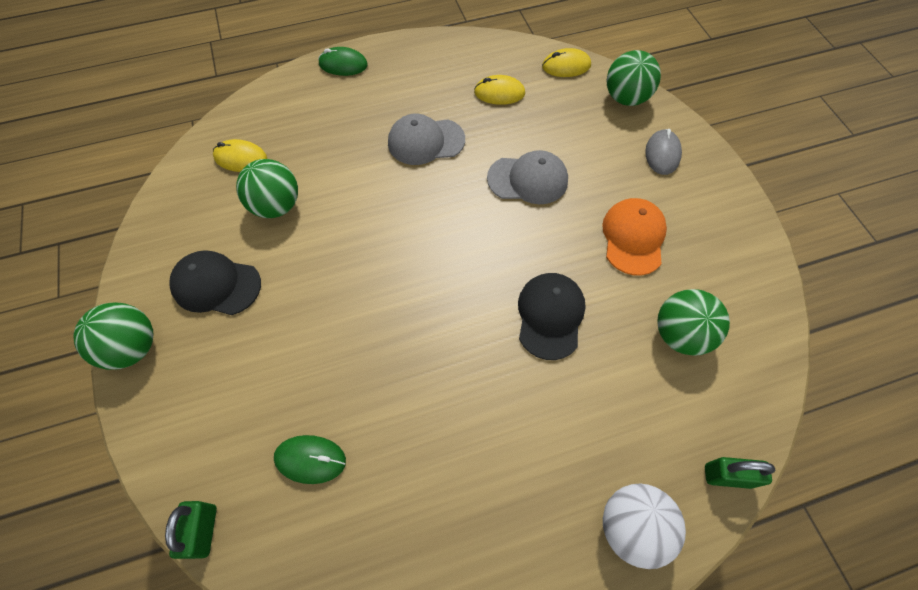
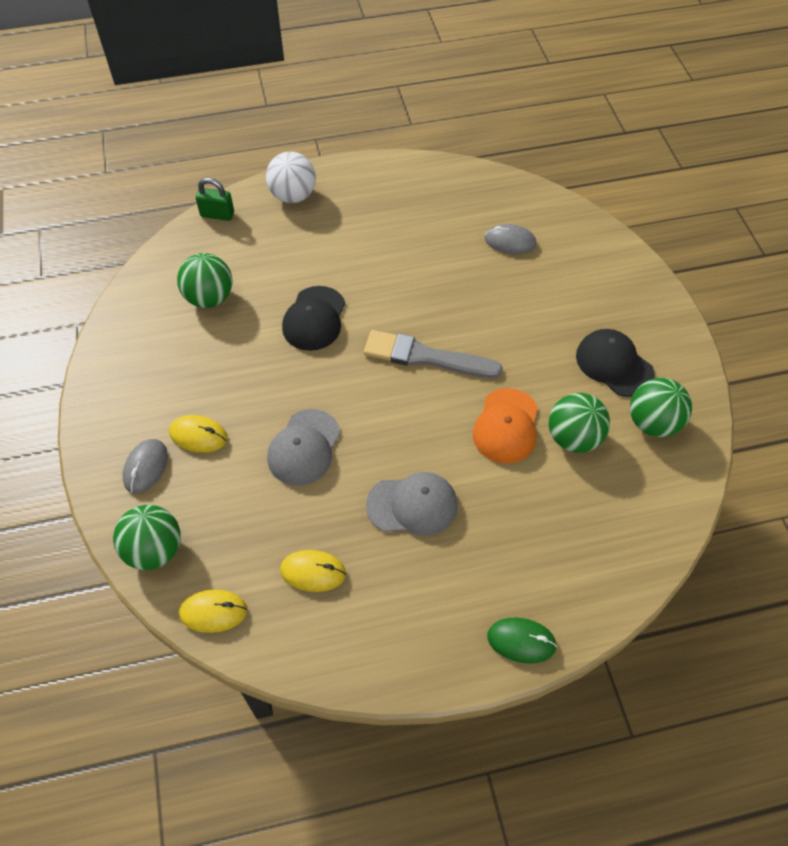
camera: 175 degrees left, 5 degrees down
(133, 347) = (670, 320): green ball -> green ball (653, 423)
(203, 531) = (576, 212): green padlock -> none
(216, 285) = (614, 364): black cap -> black cap turned 150 degrees counterclockwise
(241, 158) = (626, 499): yellow mouse -> yellow mouse (198, 435)
(310, 459) = (510, 242): green mouse -> grey mouse
(420, 278) = (426, 357): none -> grey brush
(528, 179) = (304, 447): grey cap -> grey cap turned 75 degrees counterclockwise
(633, 237) = (216, 378): orange cap -> orange cap (506, 426)

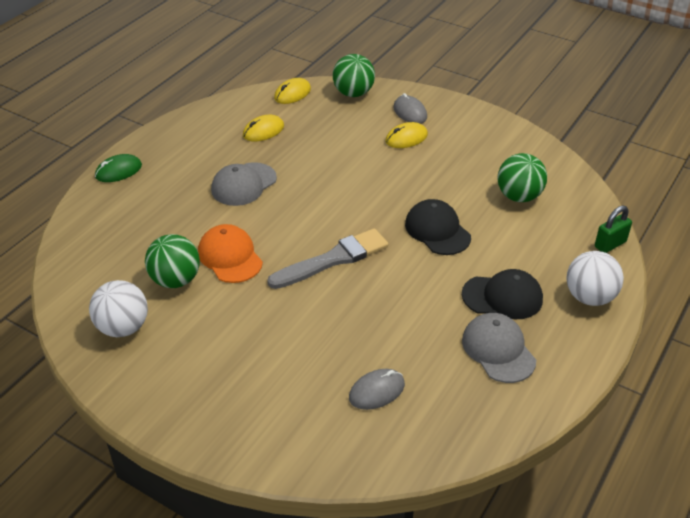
camera: 135 degrees right, 15 degrees down
(304, 447) = (341, 169): grey cap -> grey cap (498, 350)
(614, 364) = (188, 349): black cap -> black cap (502, 297)
(653, 423) = (123, 327): green ball -> white ball

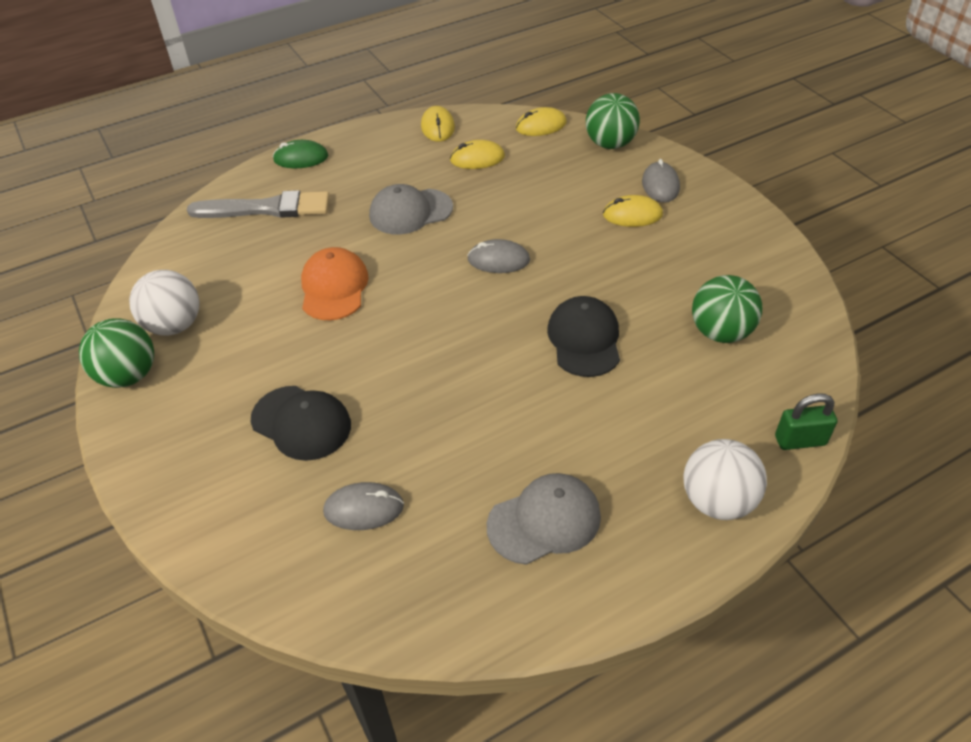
camera: 30 degrees right, 5 degrees up
(175, 280) = (262, 293): green ball -> green ball (128, 375)
(213, 116) = (437, 127): none -> yellow mouse
(333, 259) = (438, 330): grey brush -> grey brush (266, 208)
(337, 198) = (498, 260): none -> grey mouse
(498, 350) = (544, 521): grey cap -> grey cap turned 60 degrees clockwise
(502, 297) = (601, 454): black cap -> black cap (301, 423)

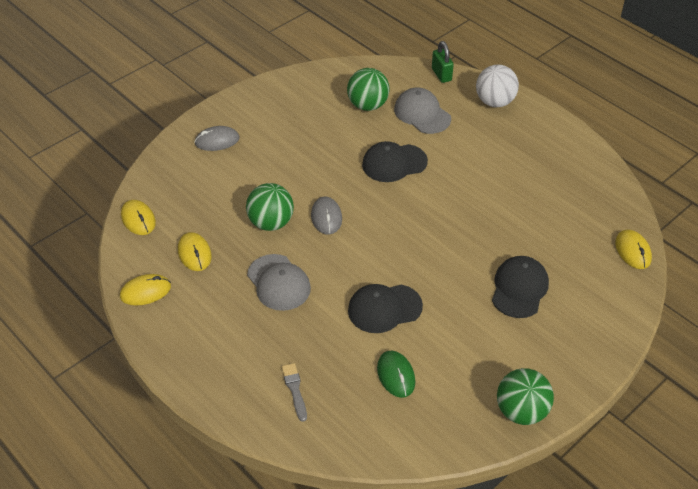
camera: 105 degrees left, 0 degrees up
(174, 325) = (460, 402): white ball -> none
(266, 208) = (294, 390): grey brush -> grey brush, size x0.50
(301, 158) = (210, 388): green mouse -> green mouse (396, 375)
(334, 287) = (384, 308): orange cap -> black cap
(364, 509) = (567, 240): grey mouse -> none
(544, 521) = (538, 163): grey cap -> grey cap (422, 114)
(610, 144) = (163, 173): green ball -> green ball (271, 223)
(632, 215) = (257, 152): yellow mouse -> yellow mouse (632, 251)

